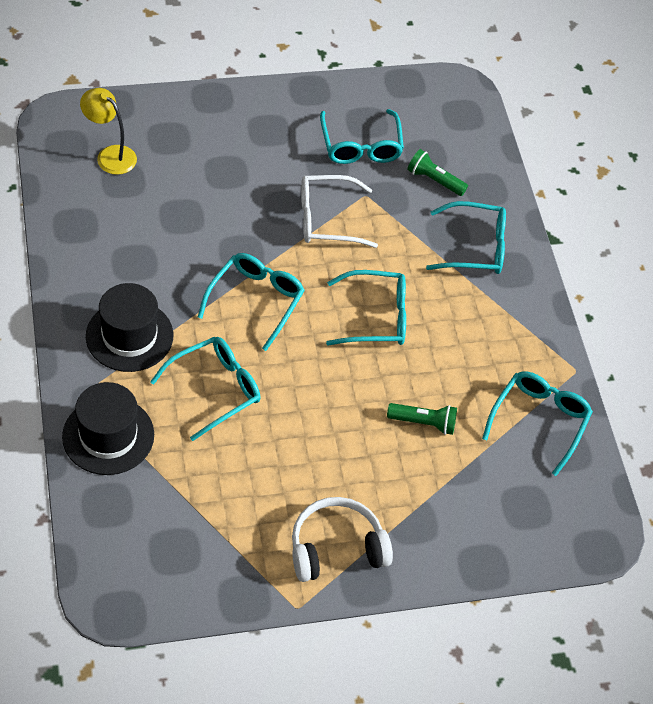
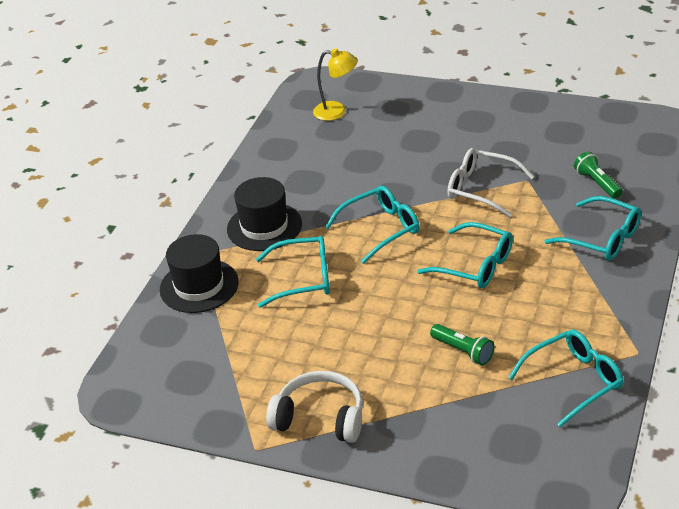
camera: 40 degrees right, 15 degrees down
(110, 155) = (337, 111): yellow lamp -> yellow lamp turned 120 degrees clockwise
(361, 145) = (547, 146): turquoise glasses -> none

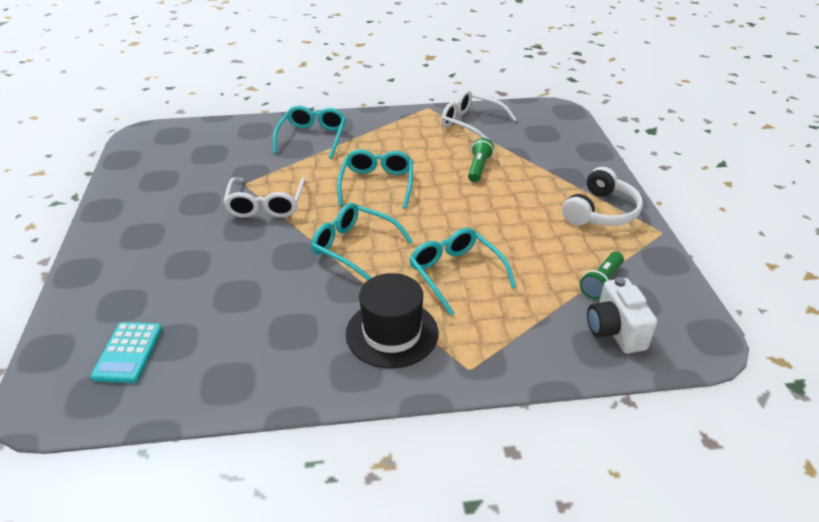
camera: 120 degrees left, 0 degrees up
(170, 347) = (615, 331): none -> white camera
(199, 286) = (518, 347): black hat -> none
(320, 417) = (601, 212): white headphones -> white headphones turned 135 degrees counterclockwise
(337, 111) = (128, 353): yellow lamp -> turquoise calculator
(573, 381) = (471, 123): turquoise glasses -> white glasses
(597, 183) = (238, 151): green flashlight -> green flashlight (601, 282)

